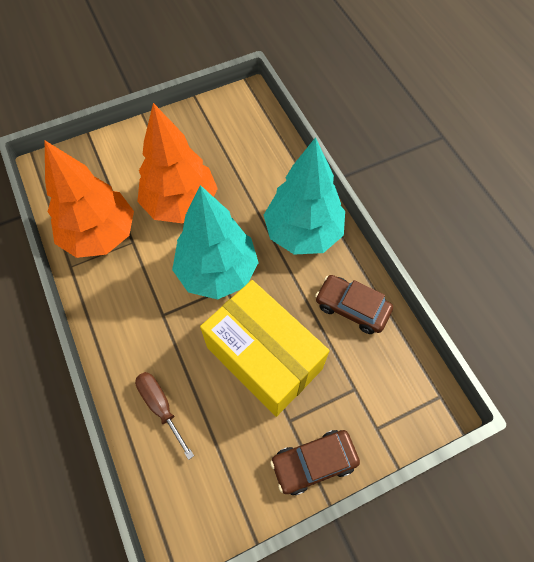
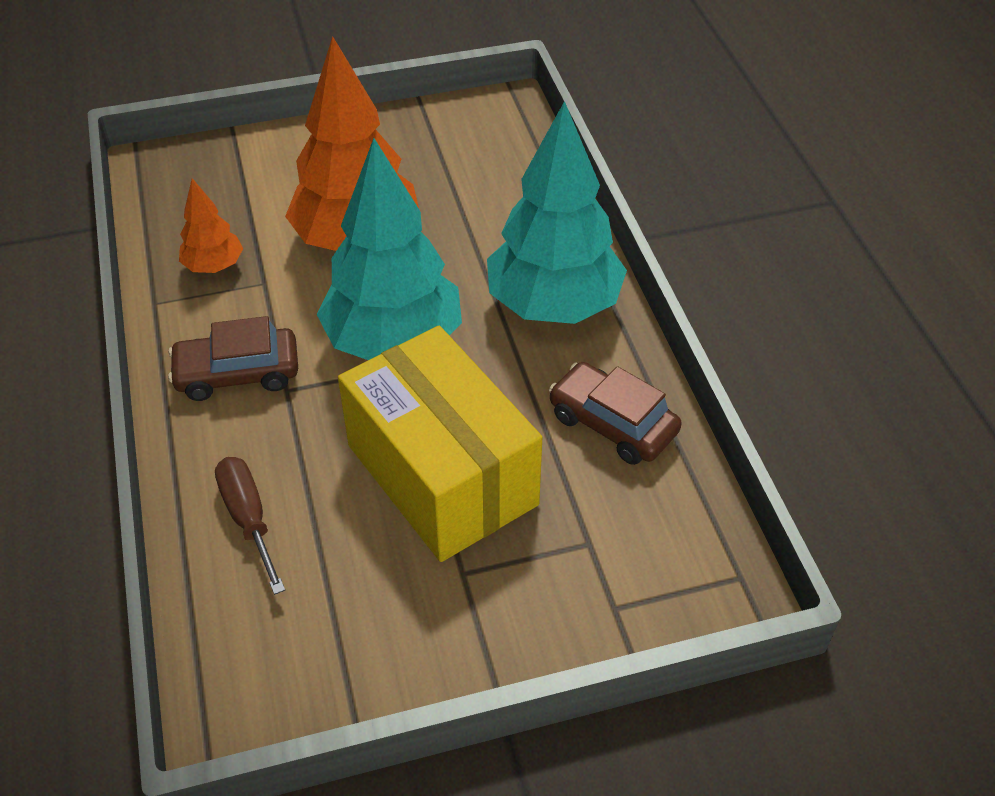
camera: 10 degrees right, 15 degrees down
(100, 235) = (214, 266): orange tree -> orange tree, size x0.48
(314, 462) = (490, 641): brown car -> brown car (237, 373)

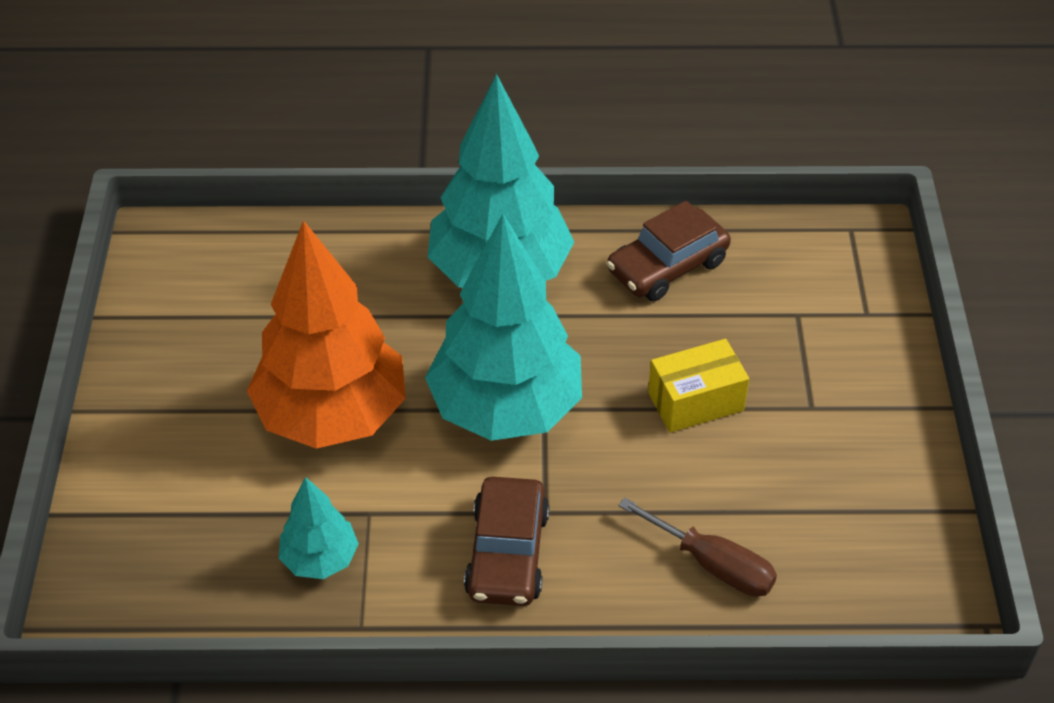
camera: 75 degrees left, 0 degrees up
(214, 266) = (320, 559): orange tree -> turquoise tree
(249, 519) = (713, 564): brown screwdriver -> brown screwdriver turned 135 degrees counterclockwise
(442, 475) = (695, 401): yellow box -> yellow box, size x0.47

